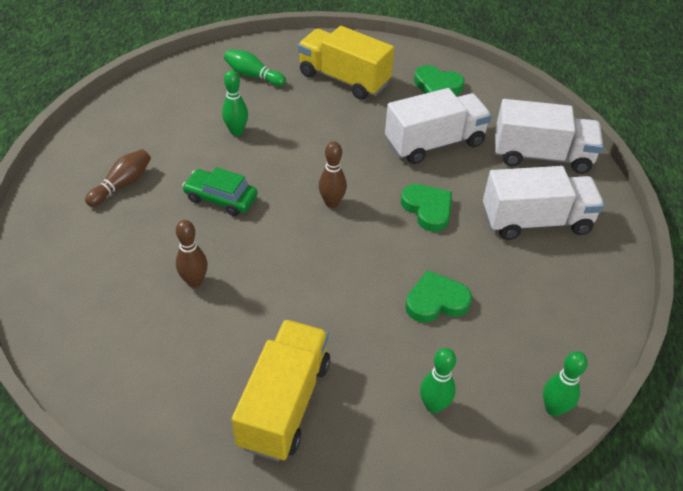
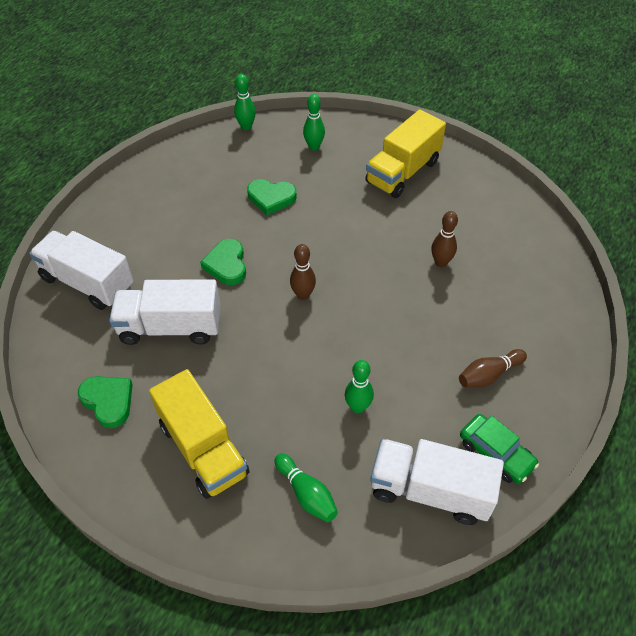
camera: 155 degrees left, 5 degrees up
(221, 198) = (399, 330): green car -> green car (496, 453)
(536, 221) = (151, 229): white truck -> white truck (430, 490)

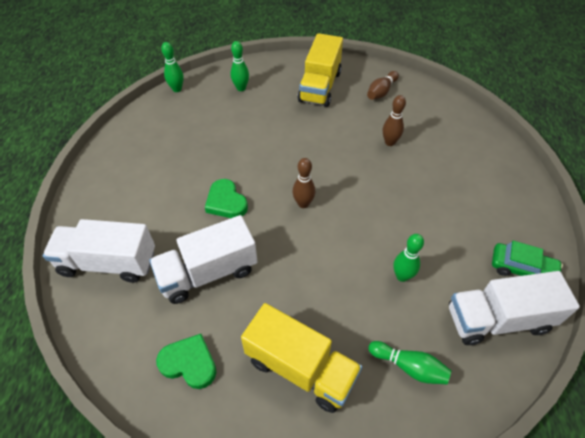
camera: 25 degrees left, 0 degrees up
(271, 198) = (231, 137): green heart -> none
(488, 375) = (477, 212): brown bowling pin -> brown bowling pin (381, 92)

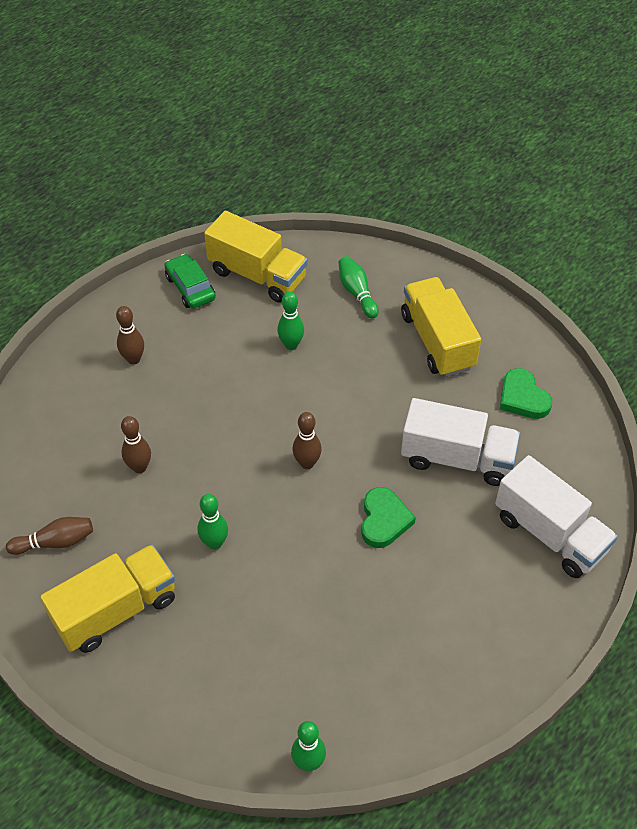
camera: 140 degrees left, 0 degrees up
(241, 88) = (219, 691): green bowling pin -> green bowling pin (214, 543)
(477, 193) = (133, 359): none -> brown bowling pin
(497, 319) = (257, 275): white truck -> yellow truck

